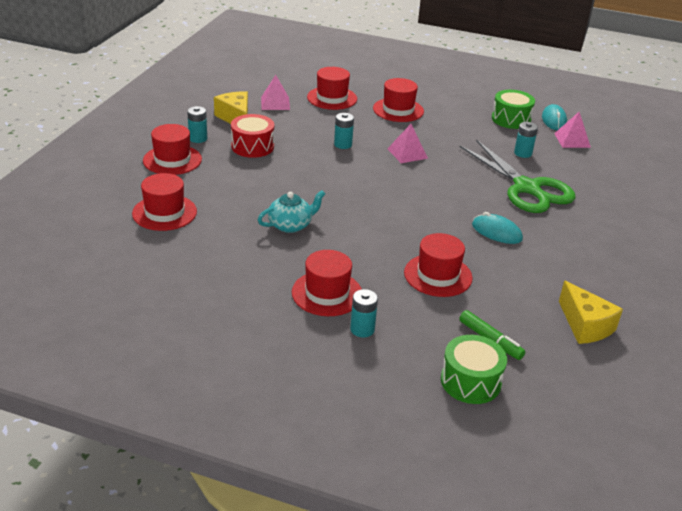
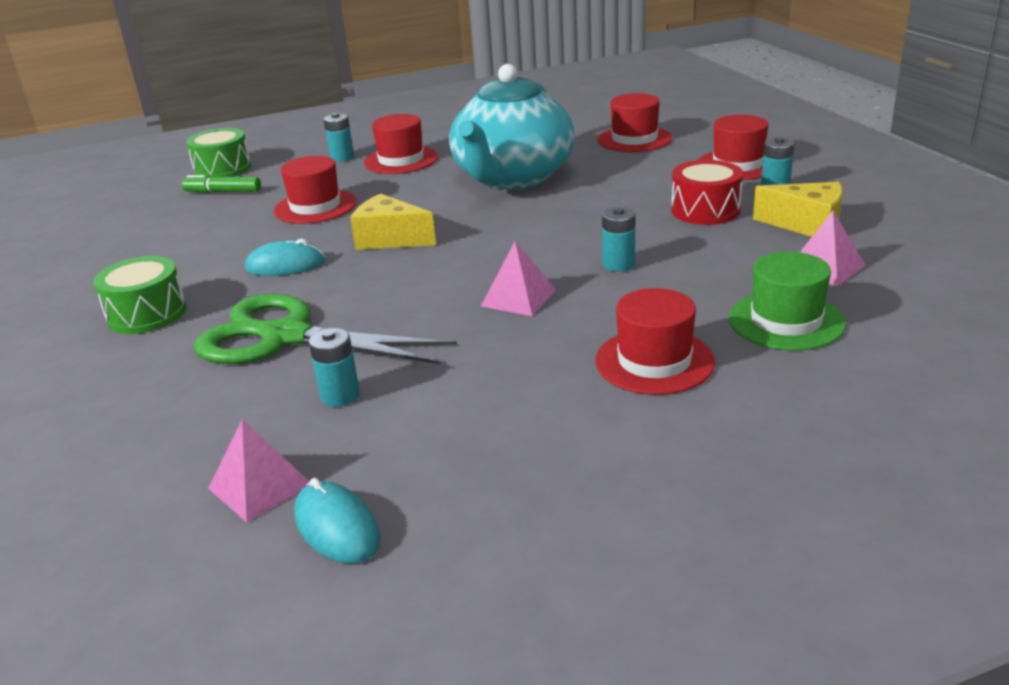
camera: 145 degrees right, 5 degrees down
(291, 225) = (513, 178): turquoise teapot -> turquoise teapot, size x2.26
(332, 98) = (786, 321): red hat -> green hat
(511, 119) = (433, 468): green drum -> green drum (147, 314)
(585, 326) = (129, 234): yellow cheese -> yellow cheese (390, 239)

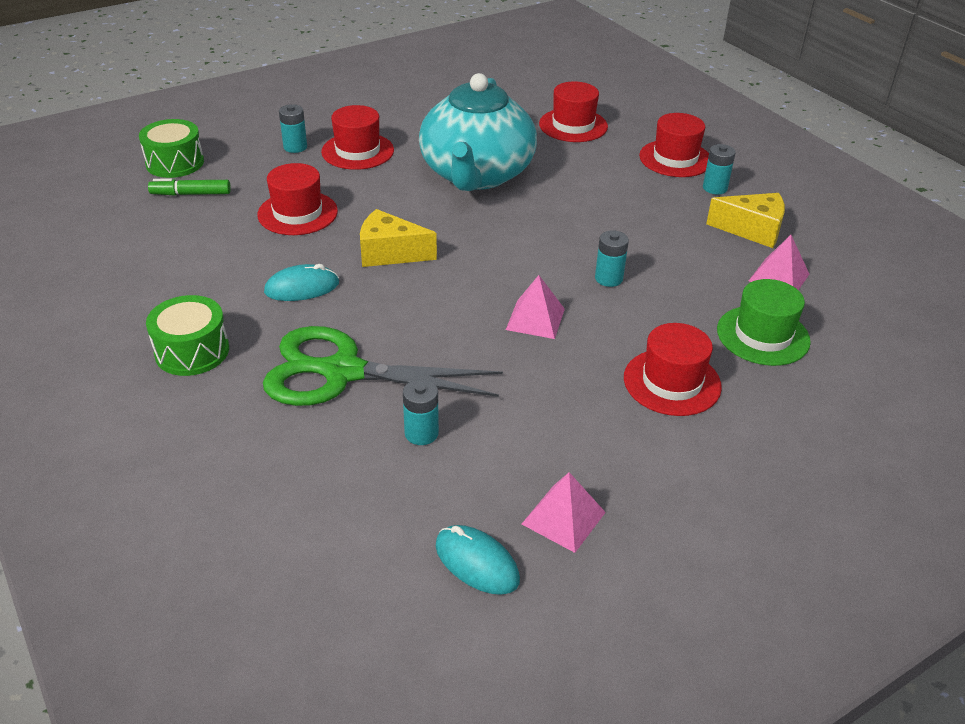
camera: 15 degrees left, 10 degrees up
(259, 486) = (393, 529): pink pyramid -> pink pyramid (563, 518)
(705, 210) = (663, 214): red drum -> none

